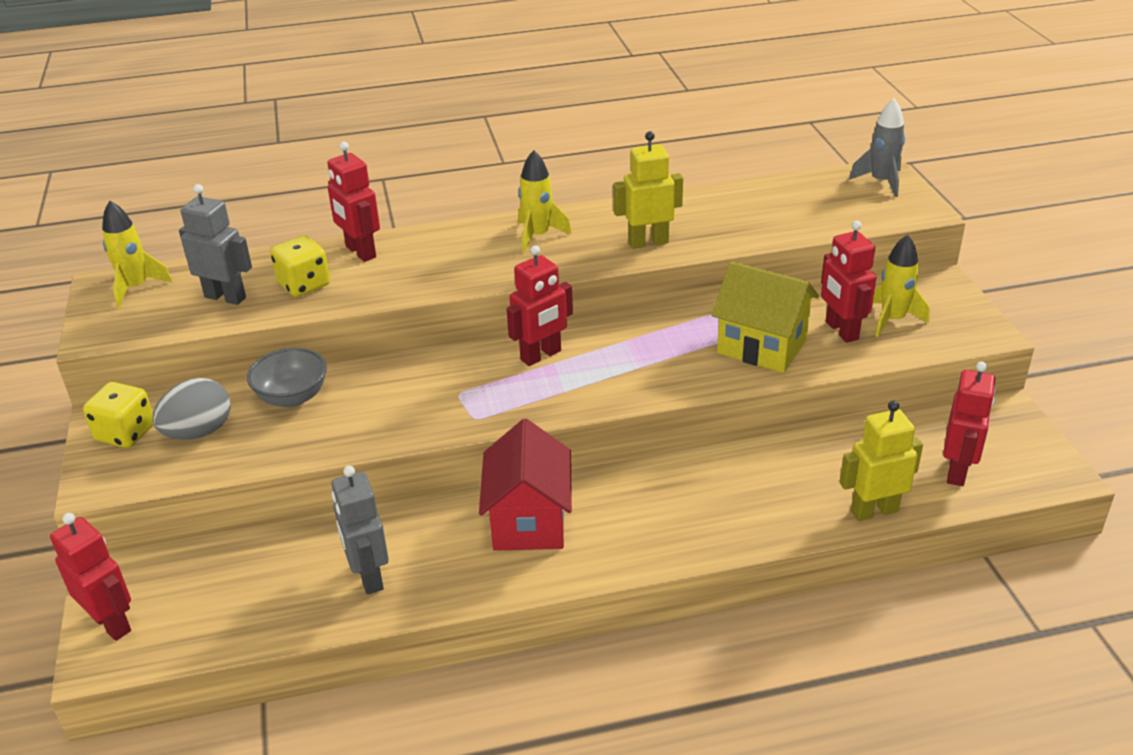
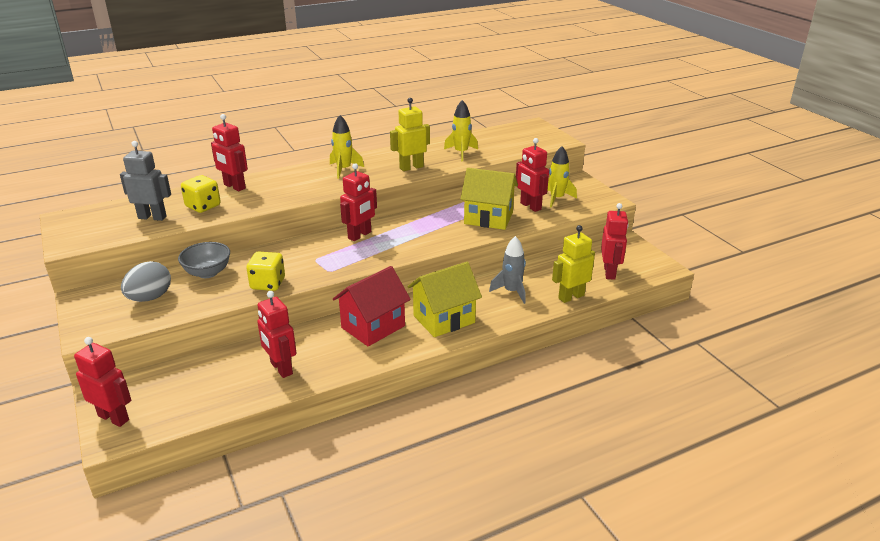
camera: 15 degrees left, 5 degrees down
(126, 433) = (99, 304): yellow dice -> yellow dice (268, 284)
(136, 288) = (88, 218): yellow rocket -> yellow rocket (461, 153)
(368, 576) = (281, 368): grey robot -> red robot
(529, 521) = (373, 327): red house -> red house turned 60 degrees clockwise
(646, 524) = (444, 319): none -> yellow house
(881, 182) = (533, 129): grey rocket -> grey rocket (511, 291)

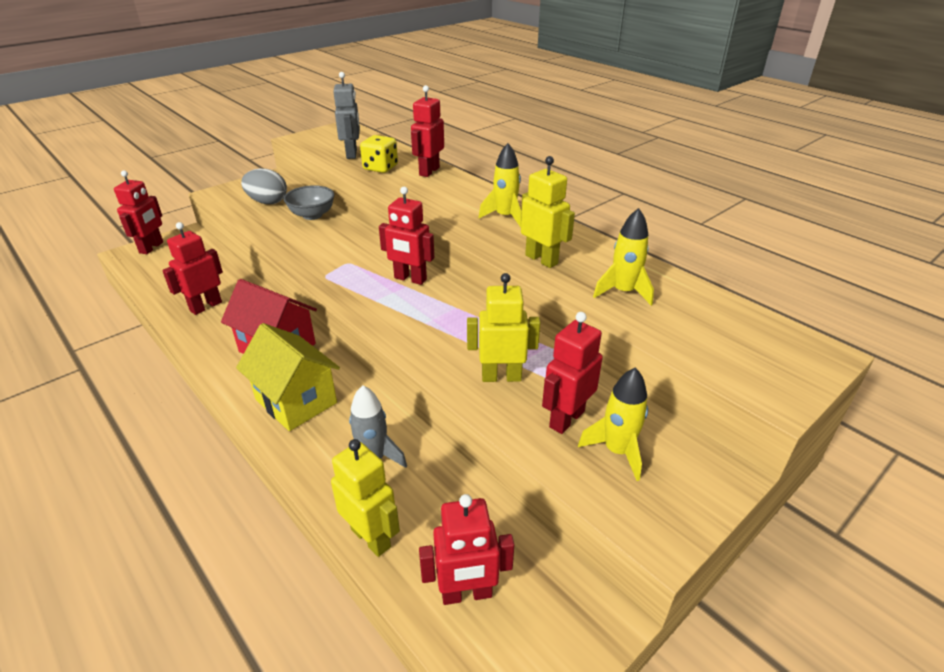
camera: 75 degrees right, 5 degrees up
(268, 284) = (294, 248): yellow dice -> none
(488, 218) = (501, 377): yellow house -> yellow robot

